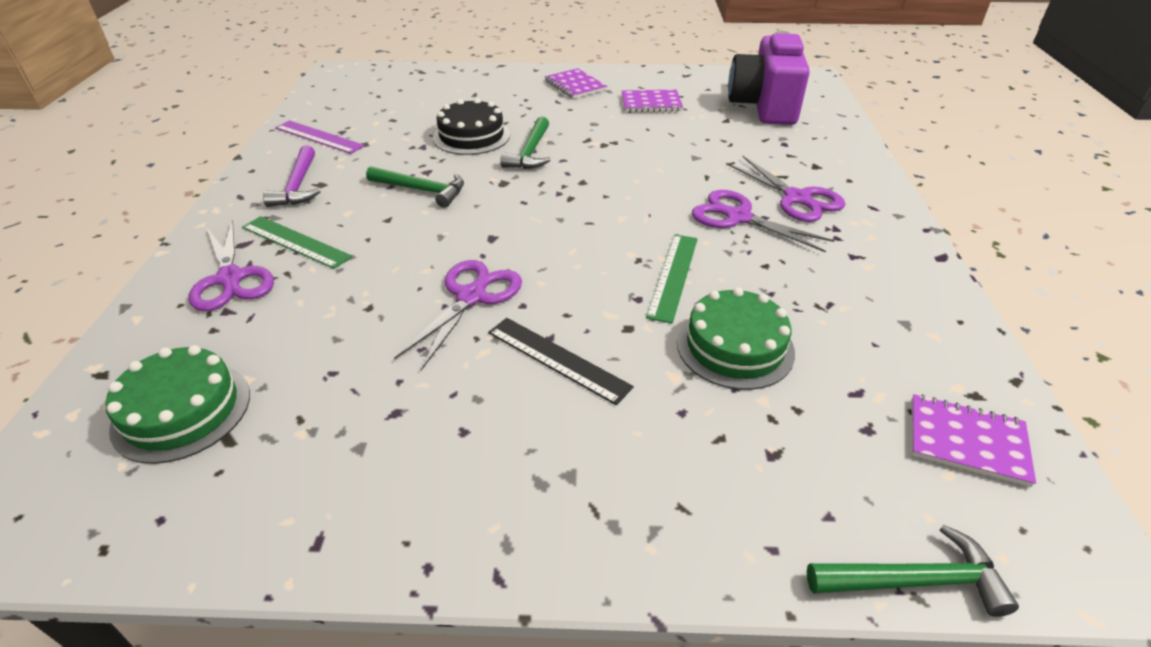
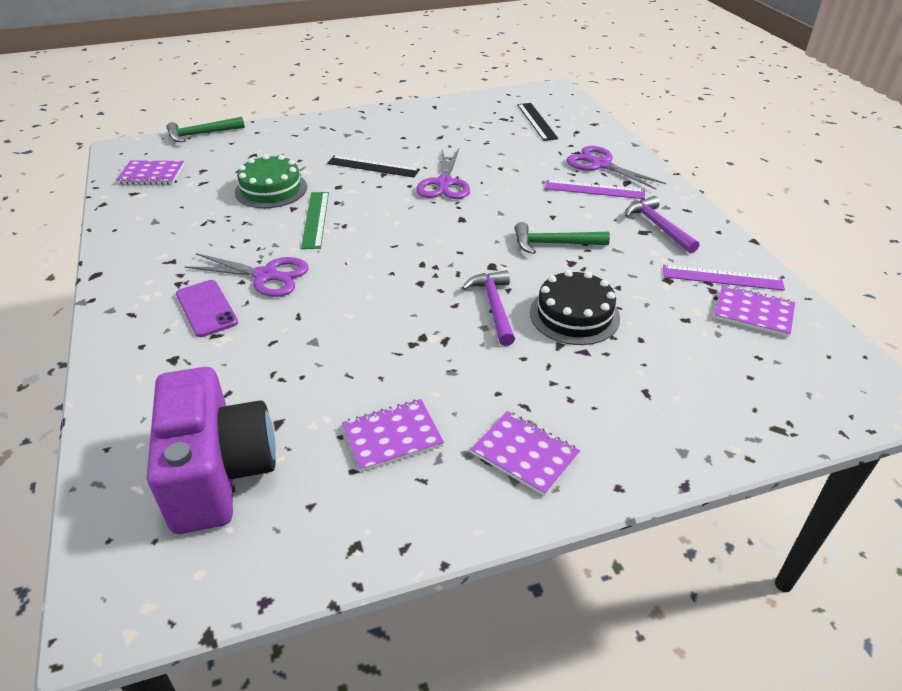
camera: 160 degrees right, 0 degrees up
(182, 411) = (537, 121): green cake -> black ruler
(295, 242) = (594, 190): green ruler -> purple ruler
(338, 114) = (753, 312): none -> purple notebook
(530, 152) = (494, 307): green hammer -> purple hammer
(797, 198) = (206, 308): purple scissors -> purple phone

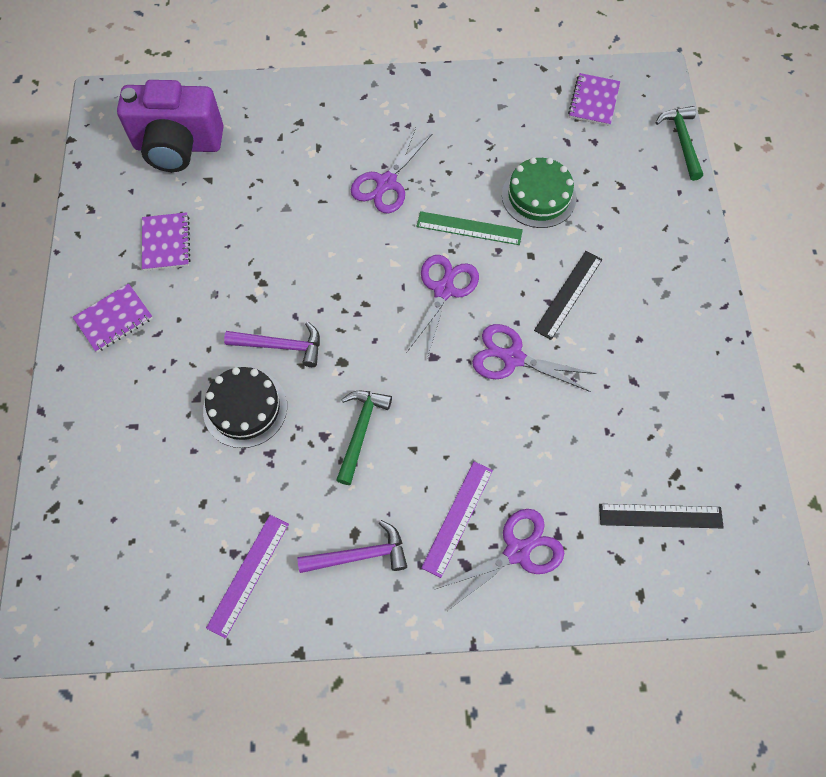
camera: 105 degrees right, 25 degrees up
(206, 308) = (354, 142): purple phone -> none
(390, 223) = (443, 290): none -> purple scissors
(753, 312) = (187, 574): purple notebook -> none

